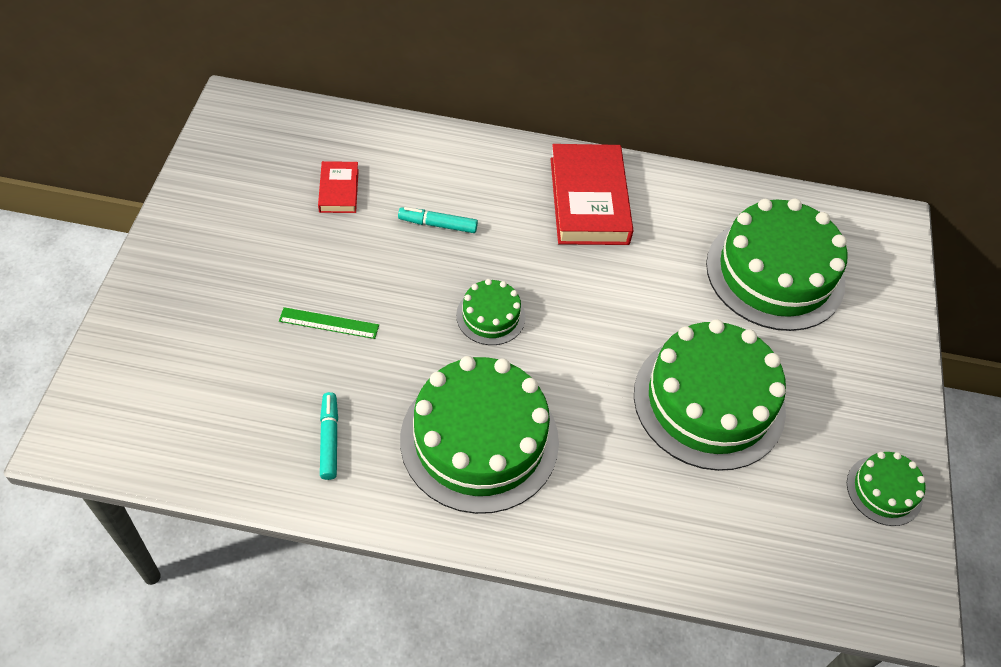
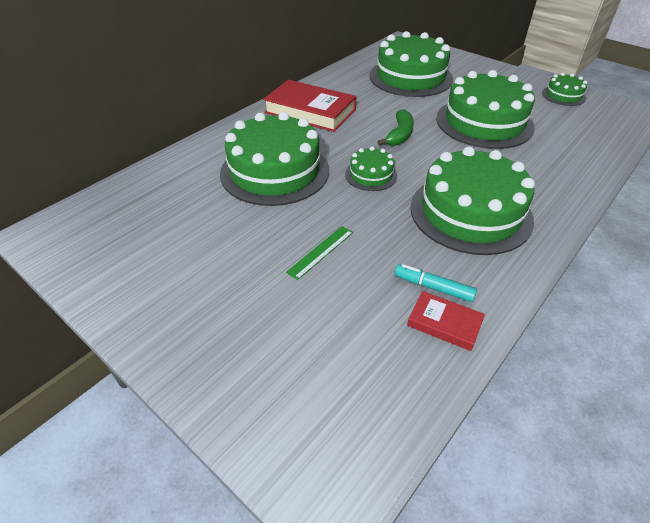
camera: 55 degrees left, 10 degrees down
(339, 190) = (197, 205): red book -> red book (444, 323)
(438, 225) = (275, 171): turquoise marker -> green cake
(602, 314) = (399, 135): none -> green banana

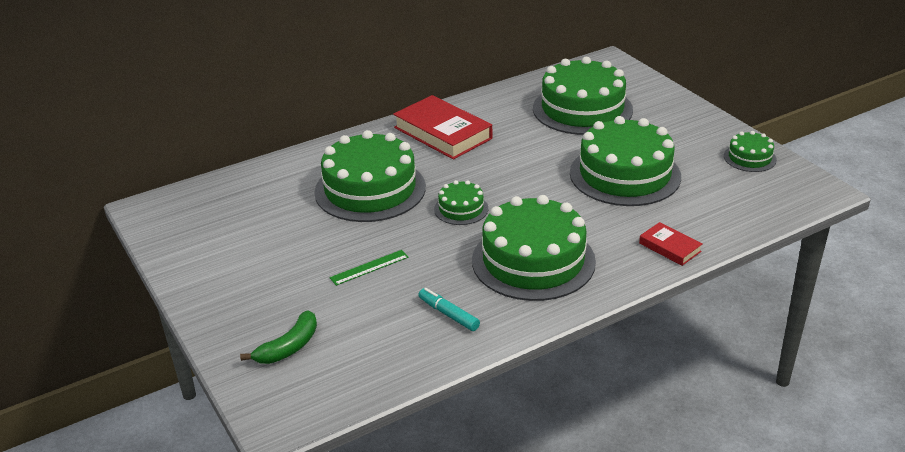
camera: 20 degrees right, 10 degrees down
(399, 135) = (520, 173): green banana -> green banana (289, 347)
(444, 323) = (437, 342): red book -> red book (670, 247)

